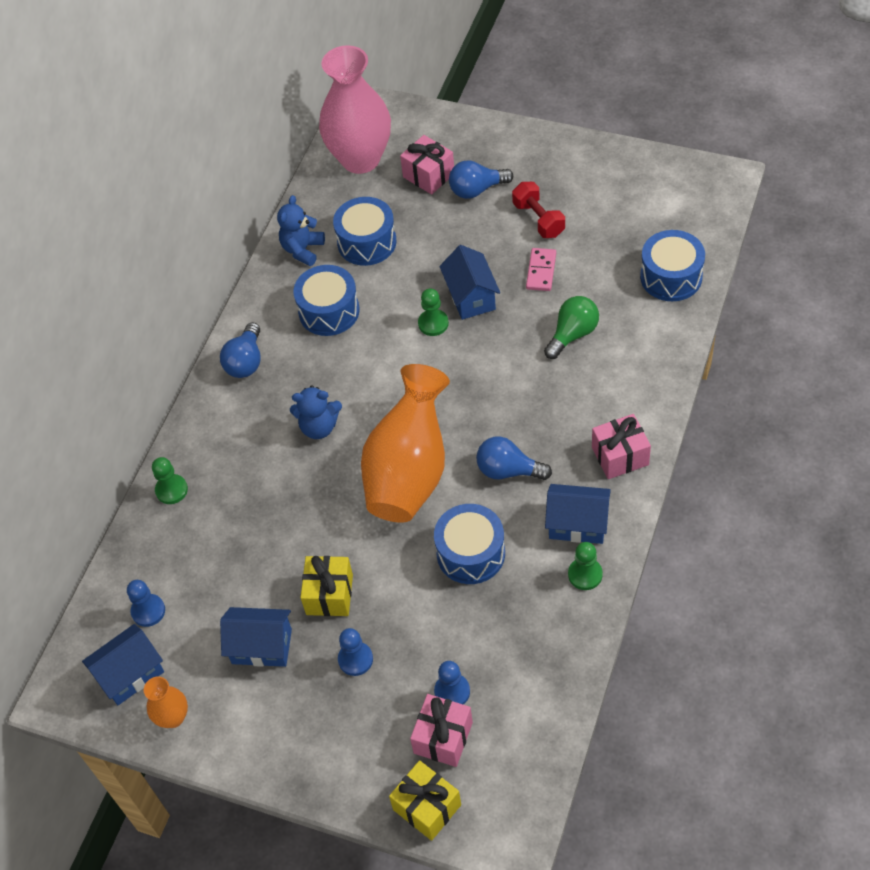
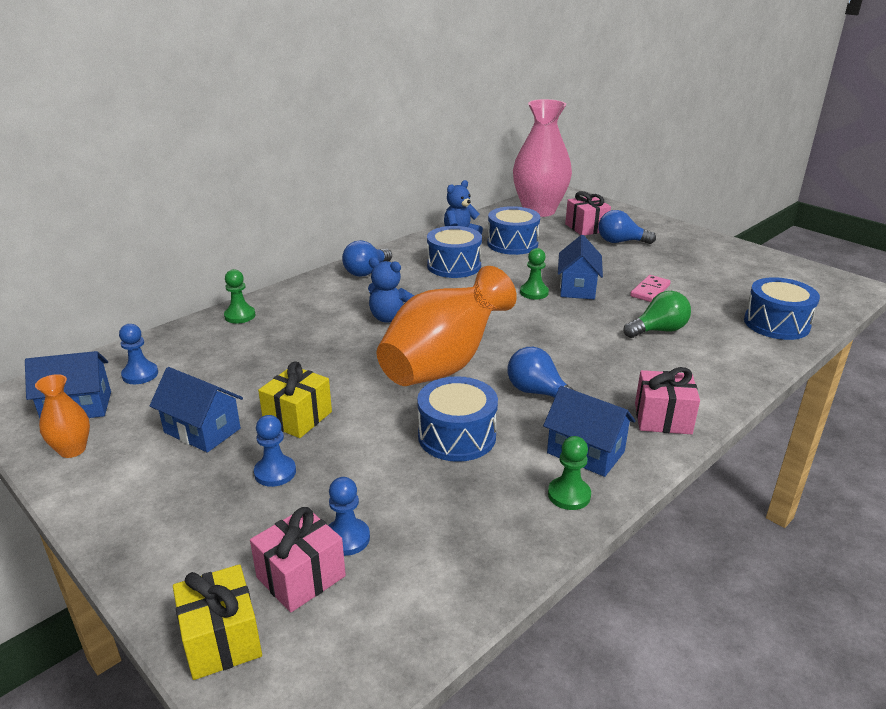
camera: 20 degrees right, 25 degrees down
(538, 219) = (664, 266): red dumbbell -> none

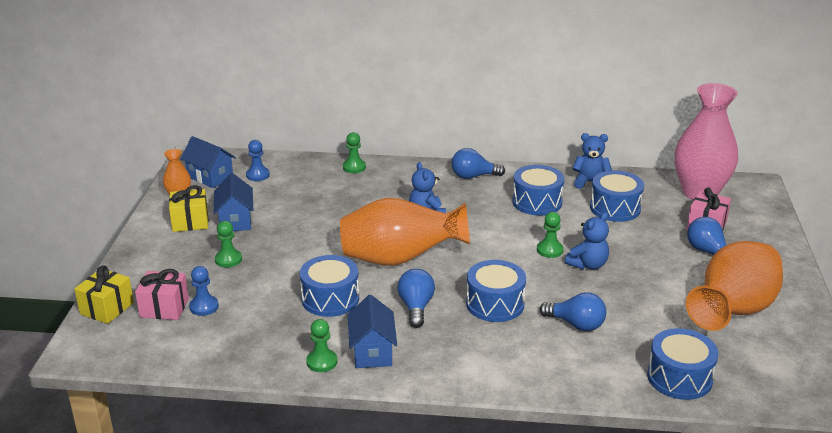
camera: 50 degrees right, 0 degrees up
(275, 472) = (228, 259): blue pawn -> green pawn
(298, 418) = (281, 241): yellow gift -> yellow gift (190, 222)
(577, 288) = (588, 265): blue house -> blue teddy bear
(583, 351) = (495, 304): none -> blue drum
(650, 291) = (638, 298): pink domino -> none
(658, 330) = (576, 324): green light bulb -> blue light bulb
(662, 418) = (452, 368): pink gift -> none
(708, 268) = (732, 312): none -> orange vase

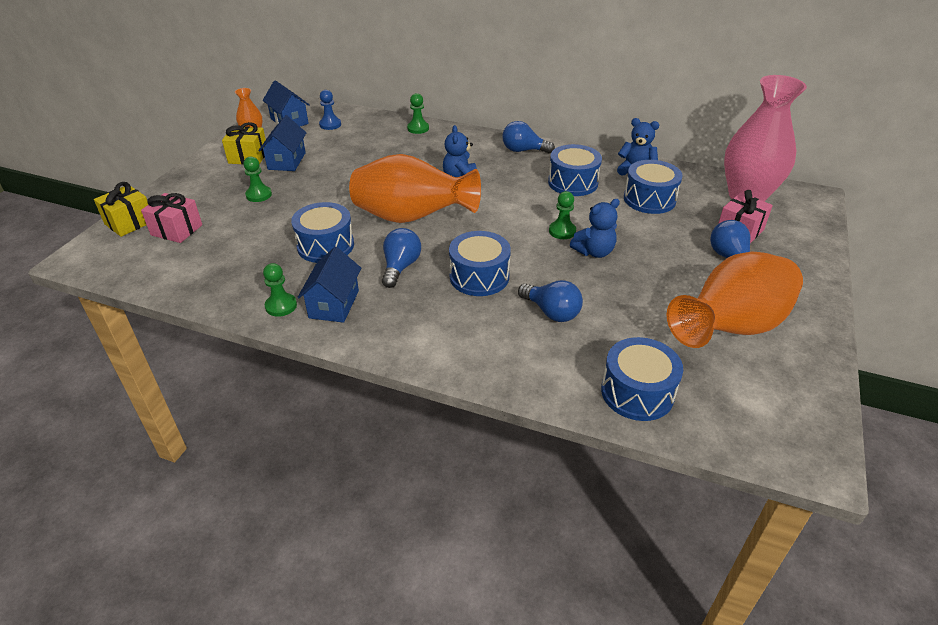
camera: 15 degrees right, 10 degrees up
(204, 307) = (210, 234): blue pawn -> none

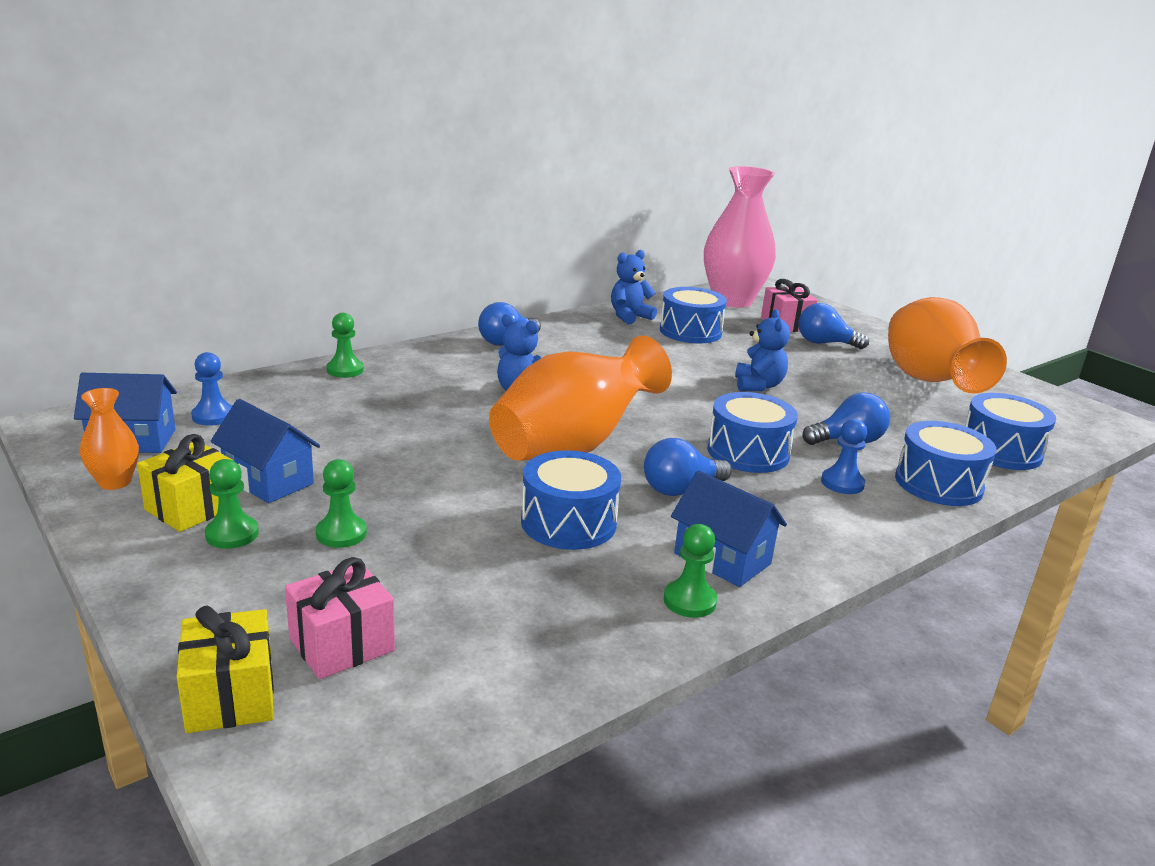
camera: 60 degrees left, 15 degrees down
(400, 267) = (680, 489): blue light bulb -> blue light bulb turned 75 degrees counterclockwise
(480, 325) = (842, 483): none -> blue pawn
(562, 231) = (703, 384): green pawn -> green pawn (232, 534)
(573, 182) = (613, 346): blue drum -> blue drum (938, 484)

